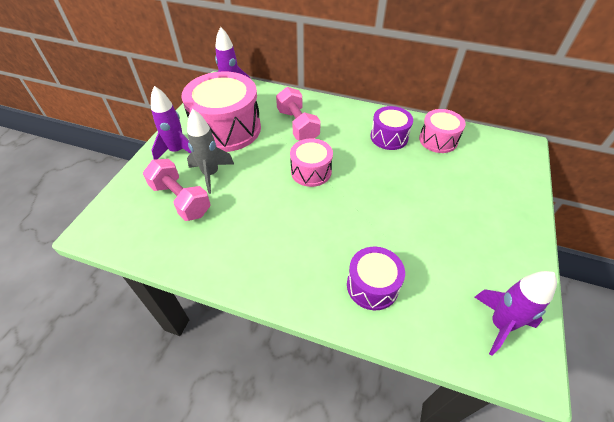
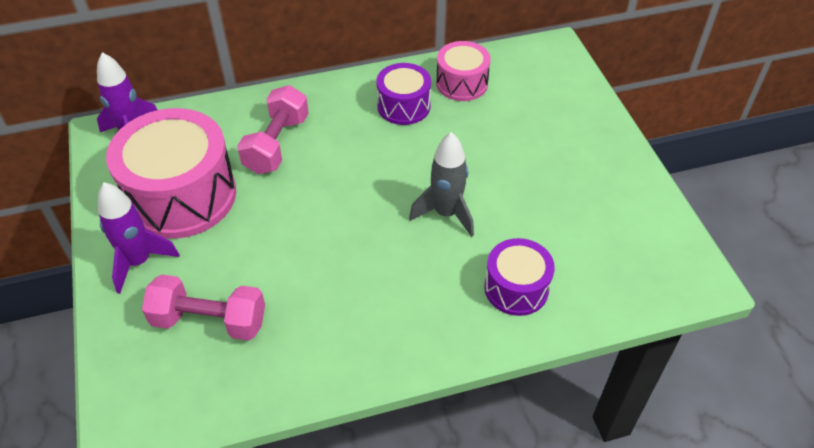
camera: 35 degrees left, 0 degrees up
(211, 174) = (219, 267): grey rocket -> grey rocket (446, 213)
(297, 125) = (277, 144): pink dumbbell -> pink dumbbell turned 75 degrees clockwise
(311, 171) = (346, 197): pink drum -> none
(500, 325) = (654, 255): purple rocket -> none

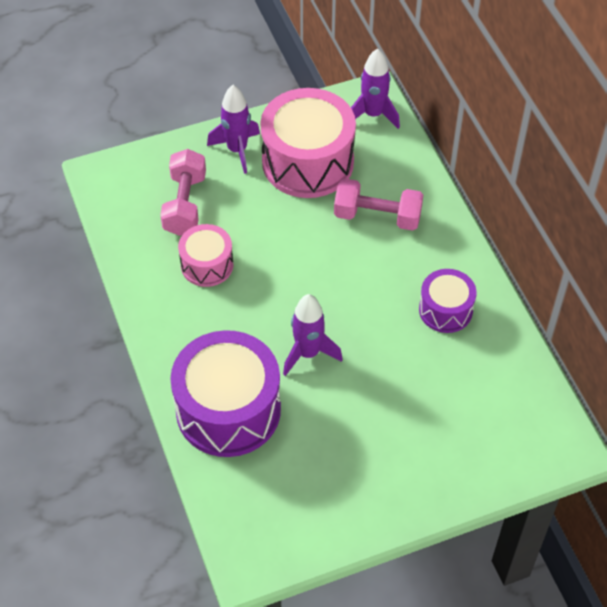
camera: 85 degrees right, 5 degrees up
(446, 213) = (308, 353): grey rocket -> purple rocket
(462, 83) = (490, 359): pink drum -> pink drum (207, 265)
(516, 288) = (228, 410): purple drum -> purple drum, size x1.85

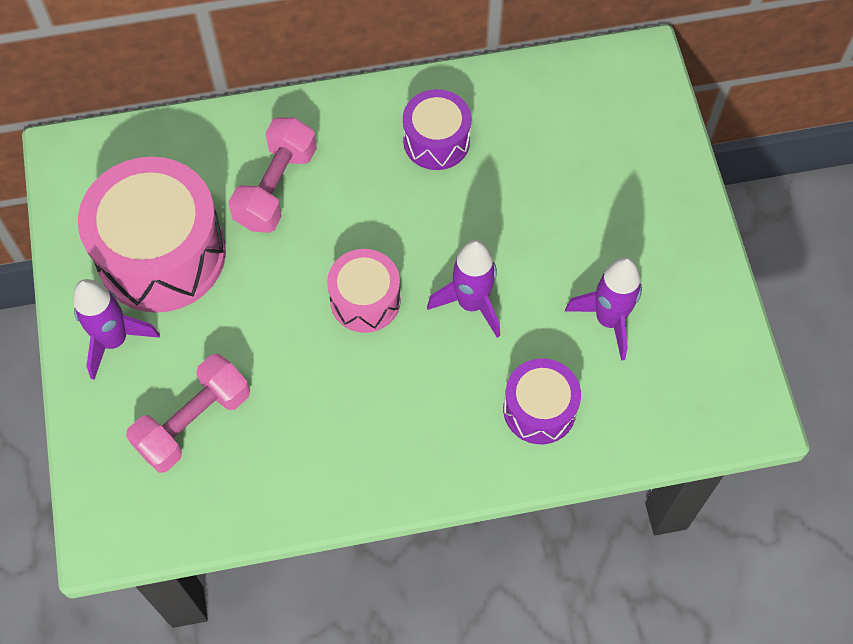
camera: 80 degrees left, 10 degrees up
(185, 204) = (193, 422): pink dumbbell -> pink dumbbell turned 60 degrees counterclockwise
(207, 265) = (306, 406): pink drum -> pink drum (365, 300)
(228, 410) = (539, 409): purple drum -> purple drum, size x0.54
(373, 115) = (102, 161): purple rocket -> purple rocket (609, 320)

